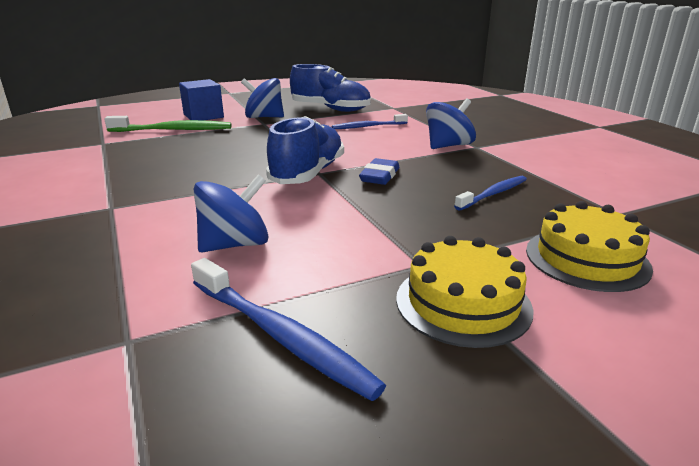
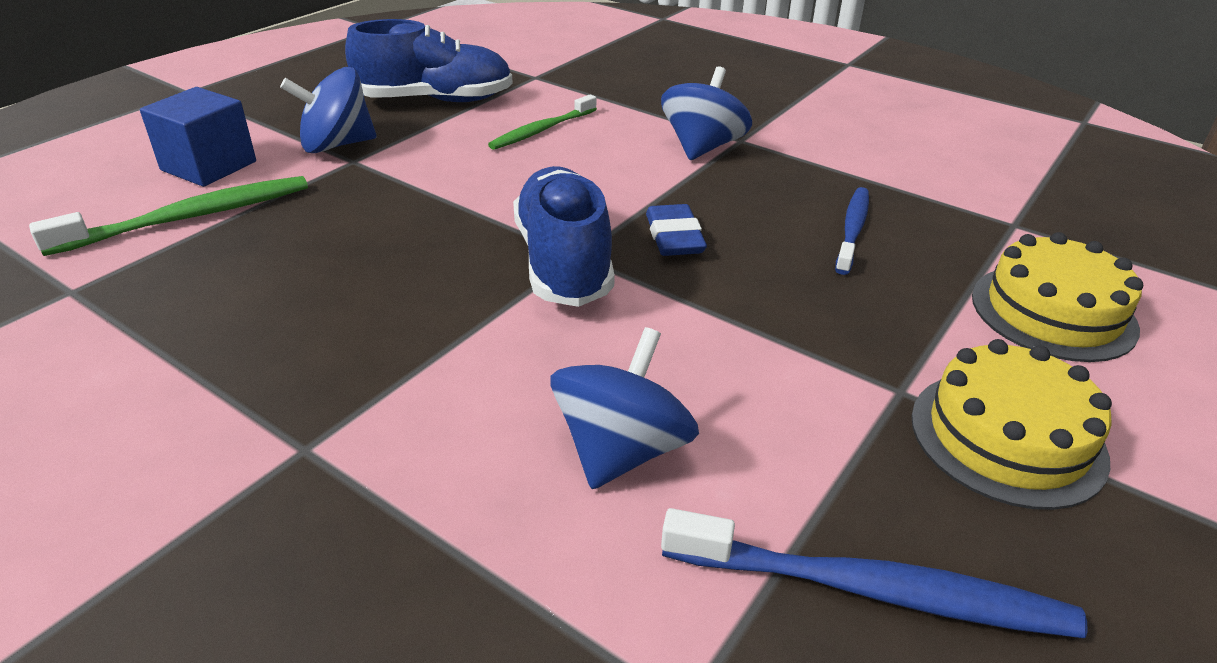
camera: 30 degrees left, 10 degrees up
(368, 126) = (542, 130): blue toothbrush -> green toothbrush

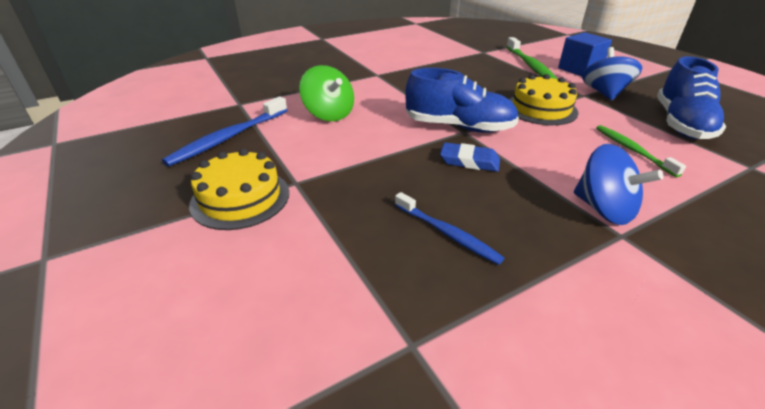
camera: 115 degrees right, 0 degrees up
(621, 450) = (329, 114): blue spinning top -> green spinning top
(1053, 312) = (294, 280): yellow cake -> yellow cake (541, 109)

